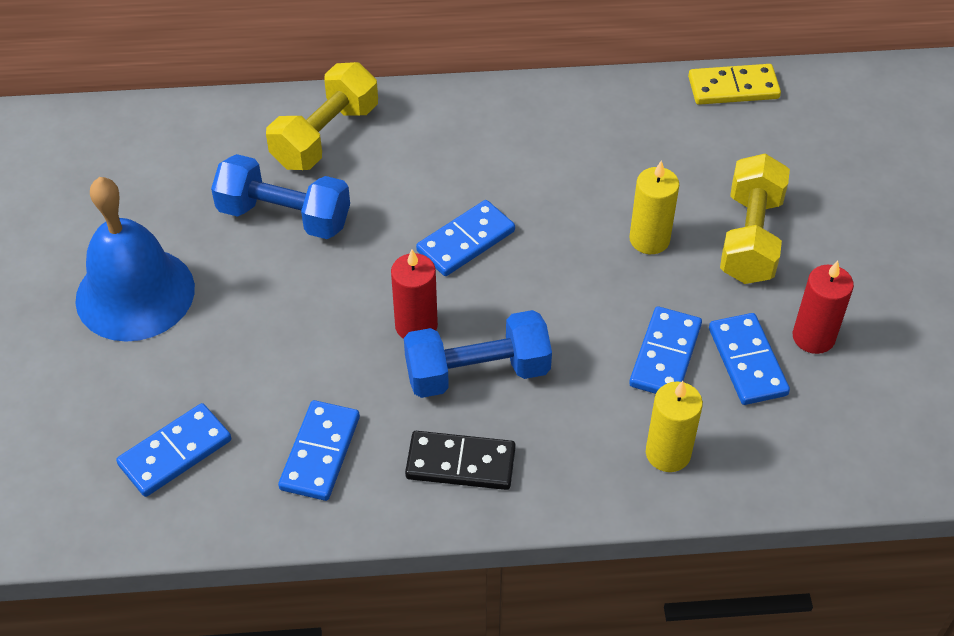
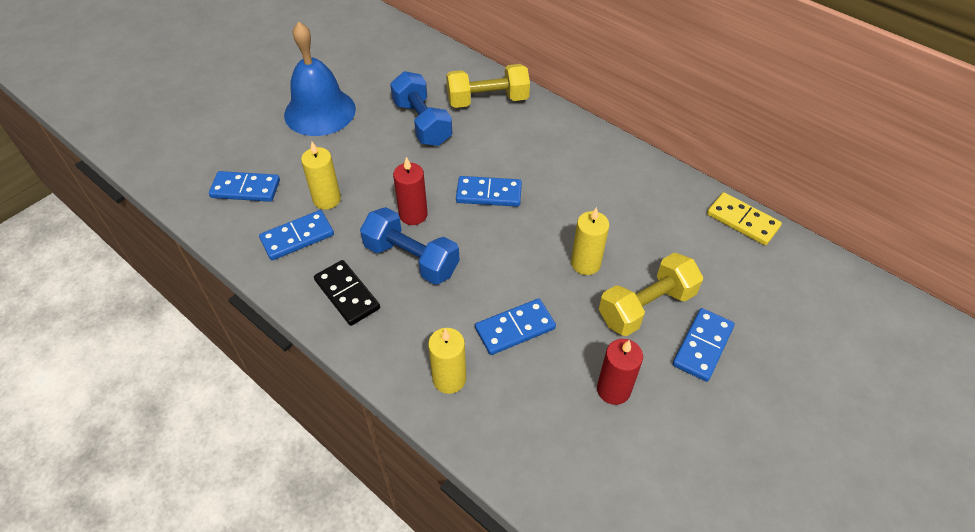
camera: 45 degrees right, 0 degrees up
(294, 386) = (327, 199): none -> yellow candle
(747, 361) = (556, 370): blue domino -> blue domino (703, 346)

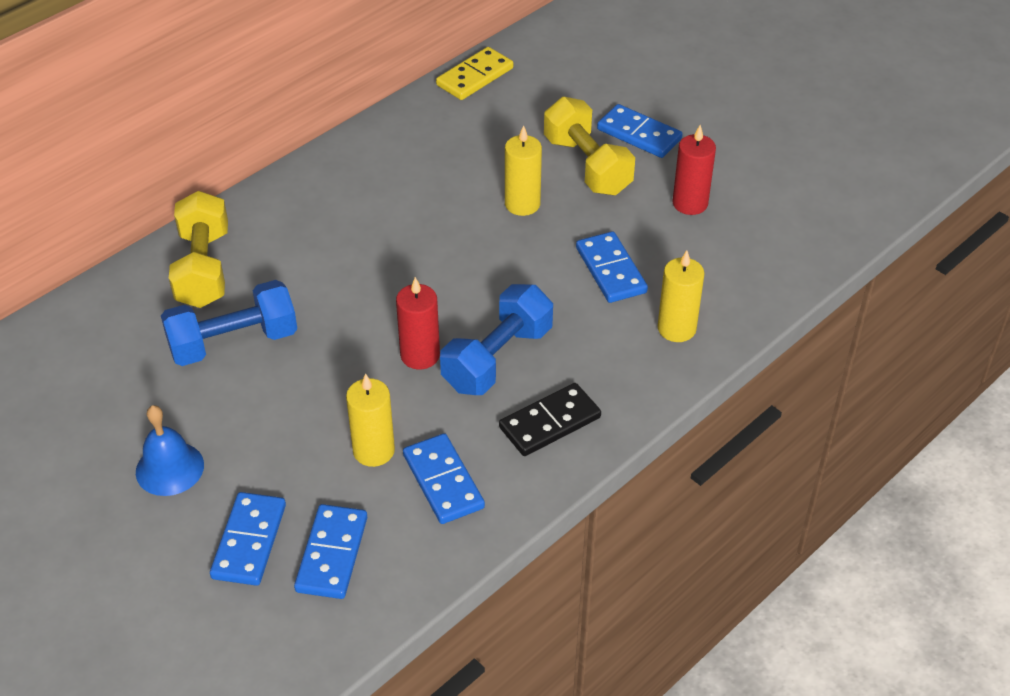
camera: 85 degrees left, 5 degrees down
(320, 111) = (169, 468): blue bell -> blue bell, size x0.57
(489, 193) = (394, 279): blue domino -> blue domino (249, 541)

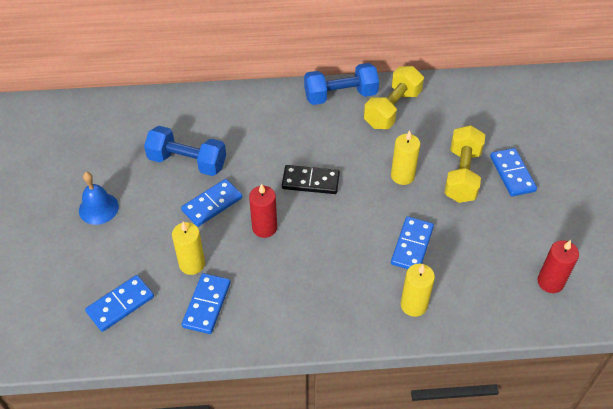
camera: 40 degrees right, 5 degrees up
(203, 268) = (212, 114): yellow dumbbell -> yellow dumbbell (392, 109)
(249, 541) = (93, 270): blue domino -> blue domino (212, 204)
(475, 77) = (451, 86): yellow domino -> none
(497, 358) = (300, 256): blue dumbbell -> blue dumbbell (340, 95)
(550, 422) = (290, 311): black domino -> black domino (310, 181)
(690, 203) = (499, 234): red candle -> red candle (550, 282)

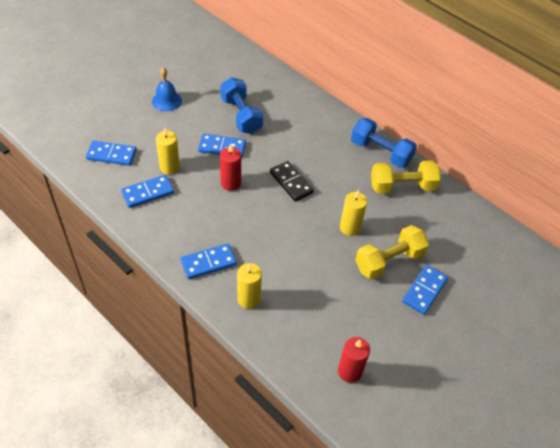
camera: 45 degrees right, 0 degrees up
(412, 245) = (296, 269): blue domino -> blue domino (208, 263)

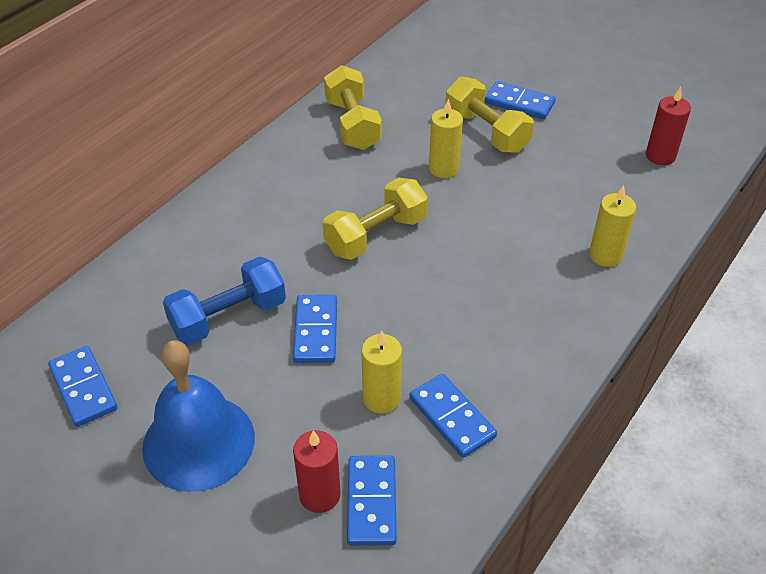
camera: 95 degrees left, 5 degrees down
(166, 101) = (198, 442): blue bell -> blue bell, size x1.76
(208, 263) = (564, 308): blue domino -> blue domino (83, 388)
(230, 183) = (397, 307): red candle -> red candle (319, 495)
(291, 182) = (375, 235): black domino -> yellow dumbbell
(380, 152) = (289, 147): blue dumbbell -> none

